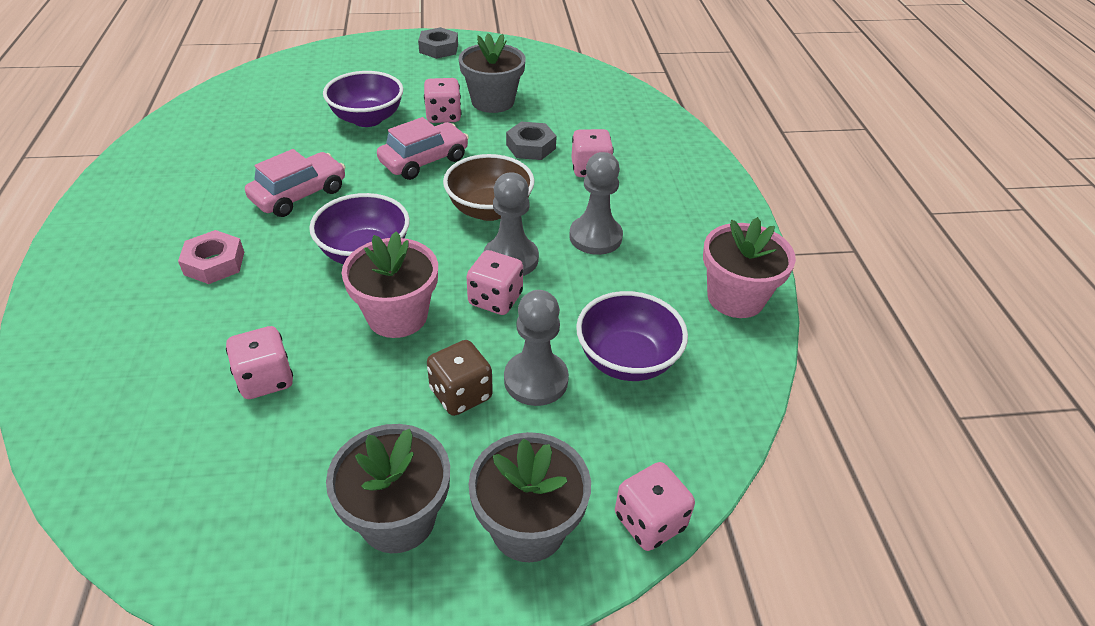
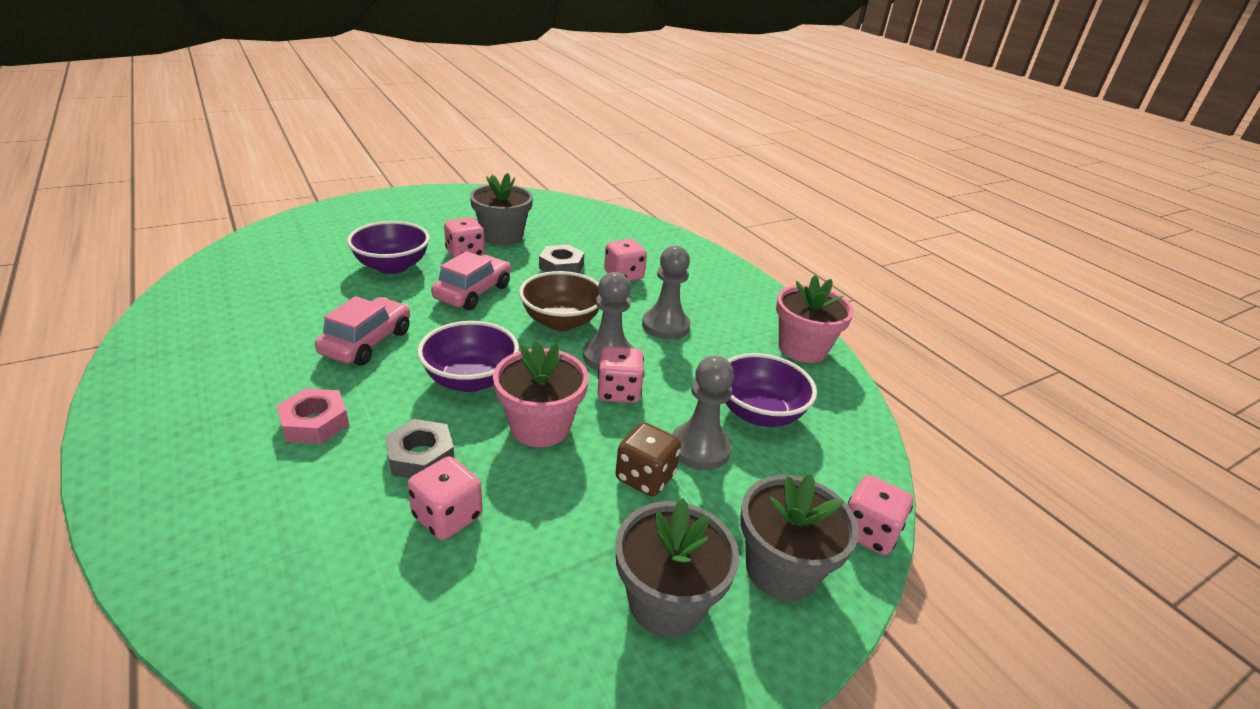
camera: 25 degrees left, 10 degrees down
(438, 48) = (422, 201): grey nut -> grey nut (421, 456)

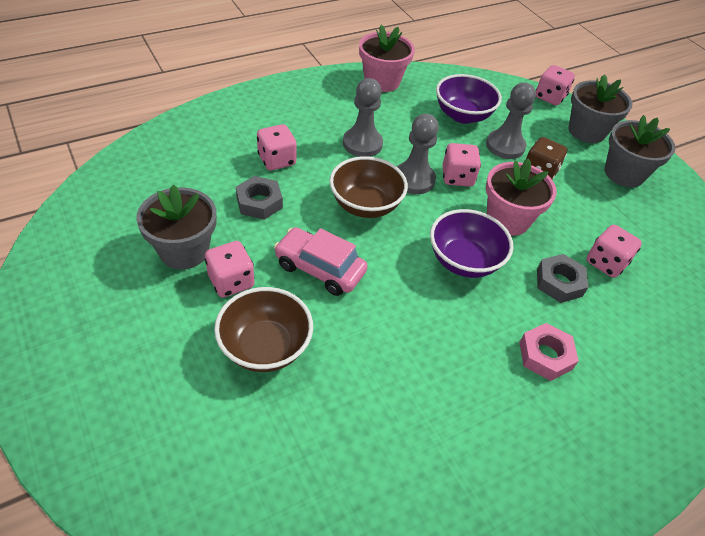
camera: 90 degrees left, 15 degrees up
(367, 342) = (425, 342): pink car -> none
(392, 266) = (265, 347): purple bowl -> brown bowl

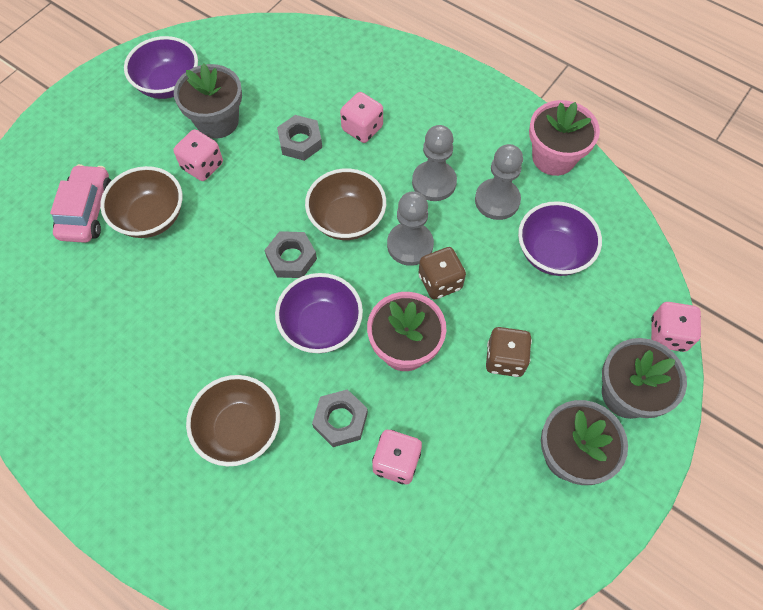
camera: 70 degrees right, 15 degrees up
(98, 272) = (169, 84): none -> purple bowl
(320, 269) = (248, 218): pink car -> pink car (87, 211)
(383, 255) = (291, 258): none -> grey nut
(457, 177) = (440, 282): pink dice -> brown dice
(505, 146) = (528, 311): grey pawn -> grey pawn (497, 200)
(545, 355) = (240, 429): pink nut -> brown bowl

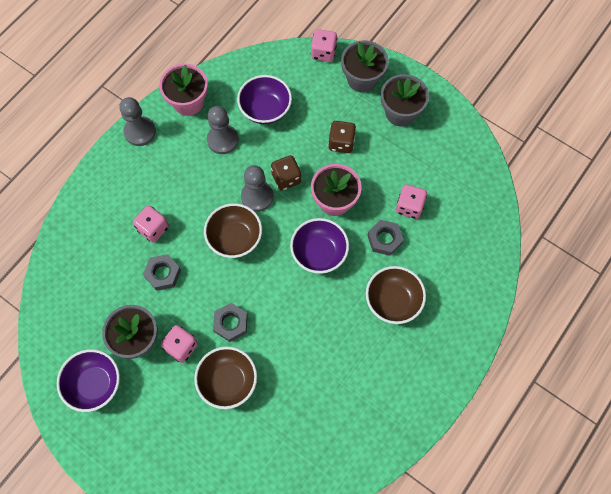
camera: 90 degrees left, 5 degrees up
(87, 211) = (220, 433): pink car -> none
(291, 258) = (266, 275): grey nut -> grey nut (231, 323)
(434, 182) = (205, 180): grey pawn -> grey pawn (140, 132)

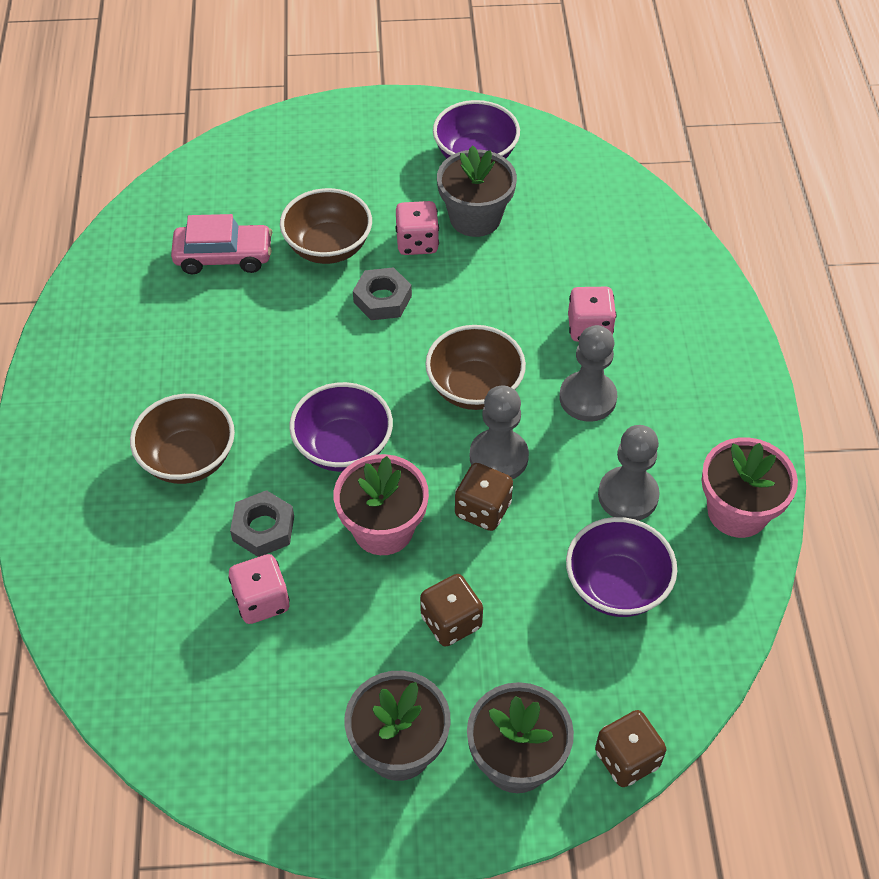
camera: 140 degrees right, 15 degrees down
(140, 132) = (749, 423): grey pawn -> grey pawn (587, 398)
(163, 274) = (521, 292): grey nut -> none
(286, 420) = (224, 257): none -> pink car
(323, 52) = (627, 759): pink dice -> brown dice

